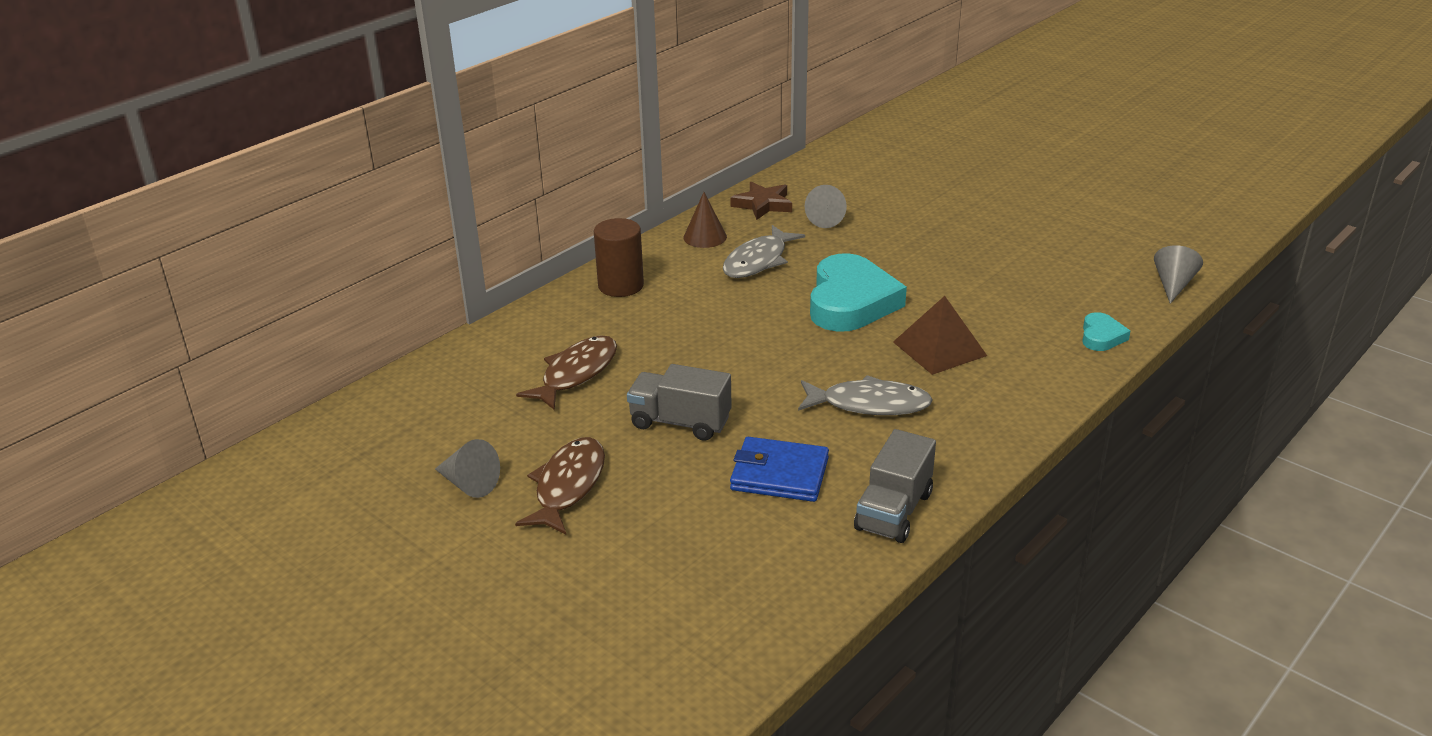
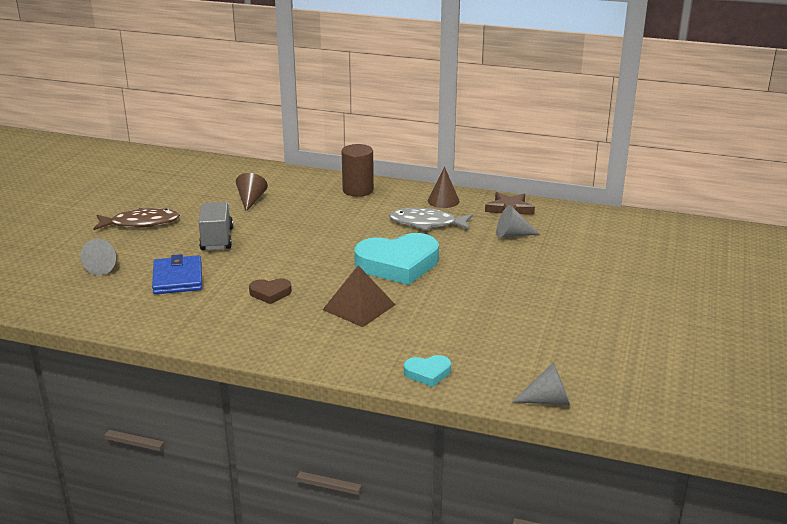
camera: 65 degrees right, 5 degrees down
(469, 484) = (133, 200): grey cone -> grey cone (104, 266)
(576, 373) = (251, 200): brown fish -> brown cone
(869, 404) = (270, 293): grey fish -> brown heart
(894, 511) = (154, 321): grey truck -> none

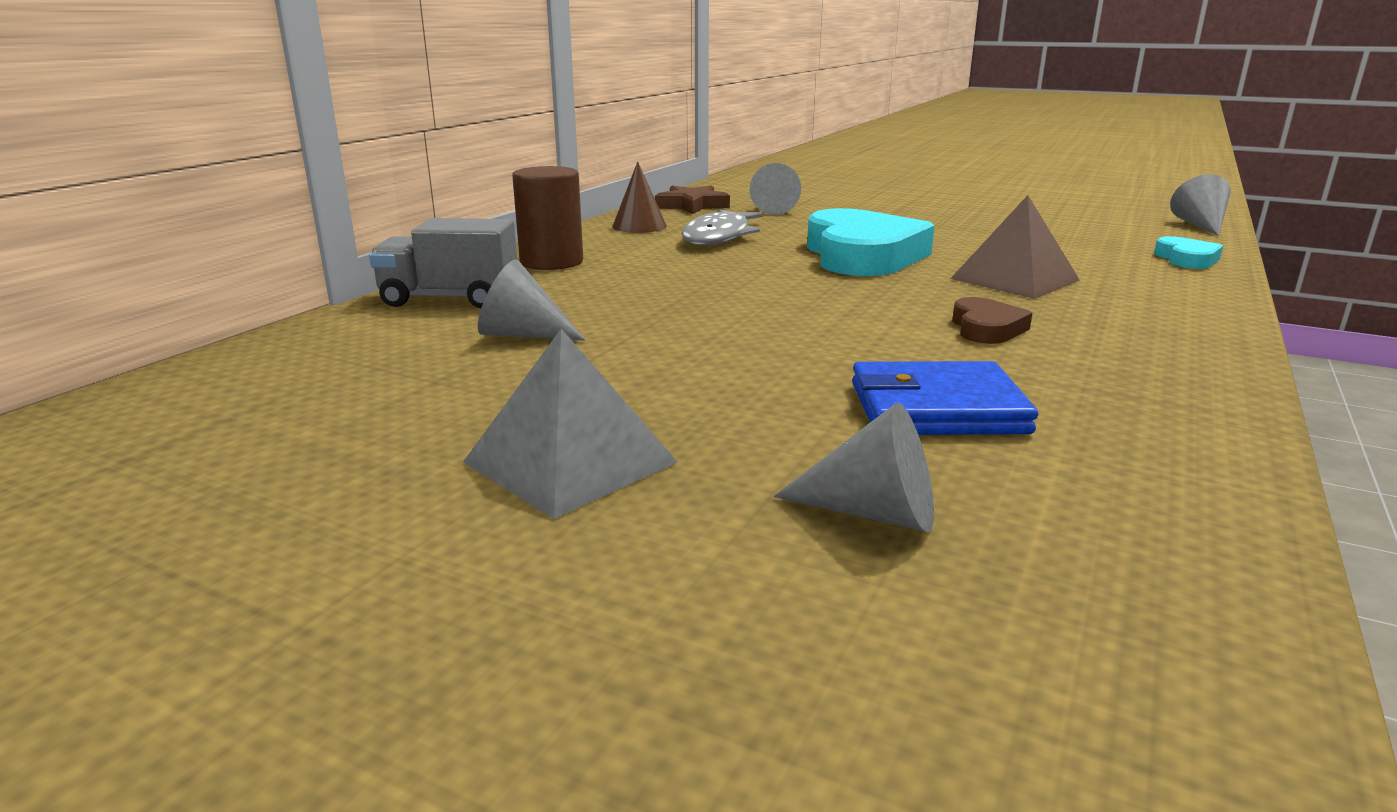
camera: 80 degrees left, 5 degrees down
(141, 223) = (569, 462): brown fish -> grey pyramid
(217, 239) = (723, 368): grey truck -> grey truck (450, 299)
(251, 200) = (523, 335): brown cone -> grey cone

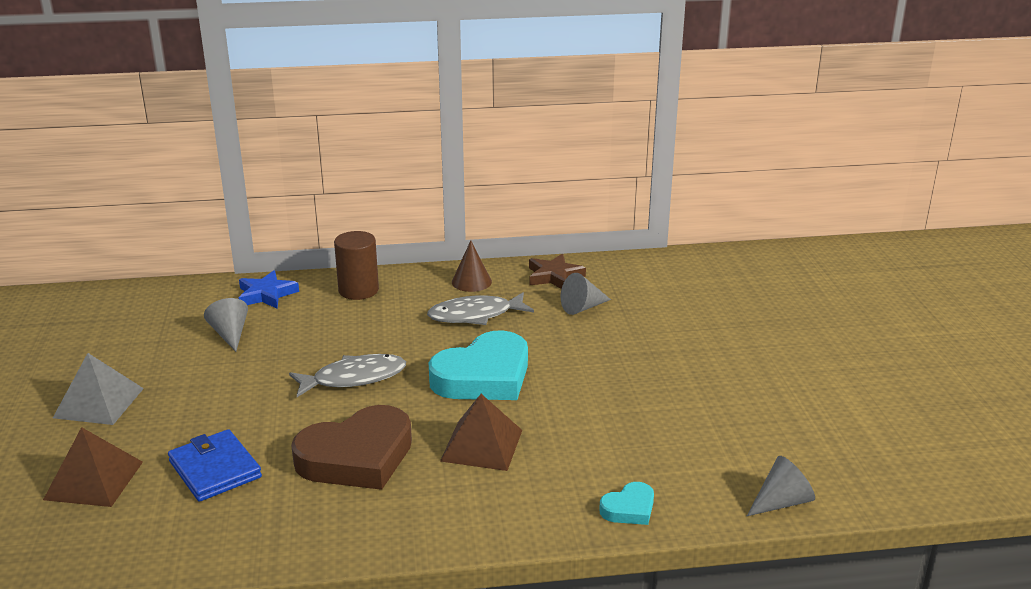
camera: 55 degrees right, 5 degrees up
(450, 299) = (266, 294): grey truck -> blue star
(779, 298) = (354, 378): none -> grey fish
(873, 512) = (94, 480): grey cone -> brown pyramid
(986, 328) = (357, 457): brown heart -> brown heart, size x2.16

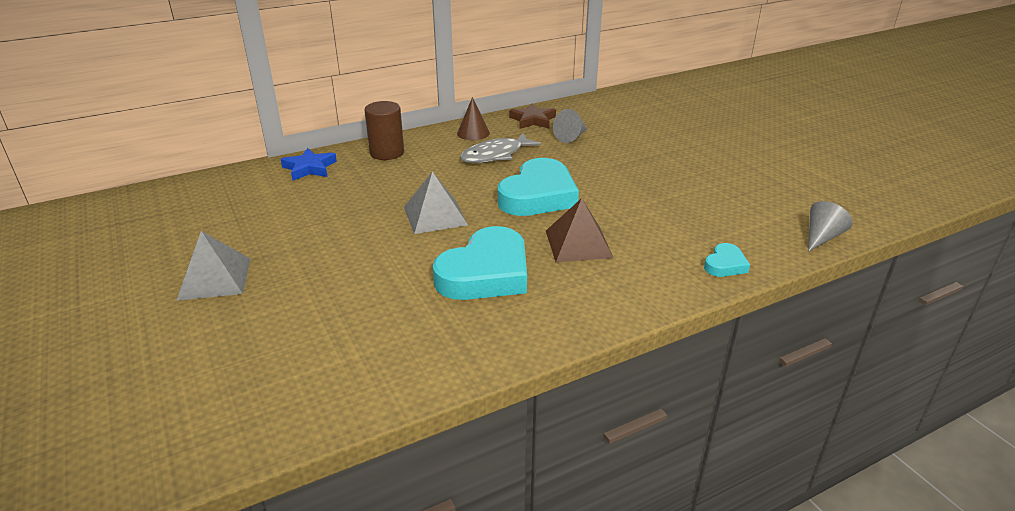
camera: 20 degrees left, 5 degrees up
(94, 480) = (258, 344): brown pyramid -> none
(215, 469) = (368, 309): blue wallet -> none
(230, 334) = (300, 203): grey cone -> none
(354, 378) = (435, 216): grey fish -> grey pyramid
(357, 457) = (486, 273): brown heart -> turquoise heart

